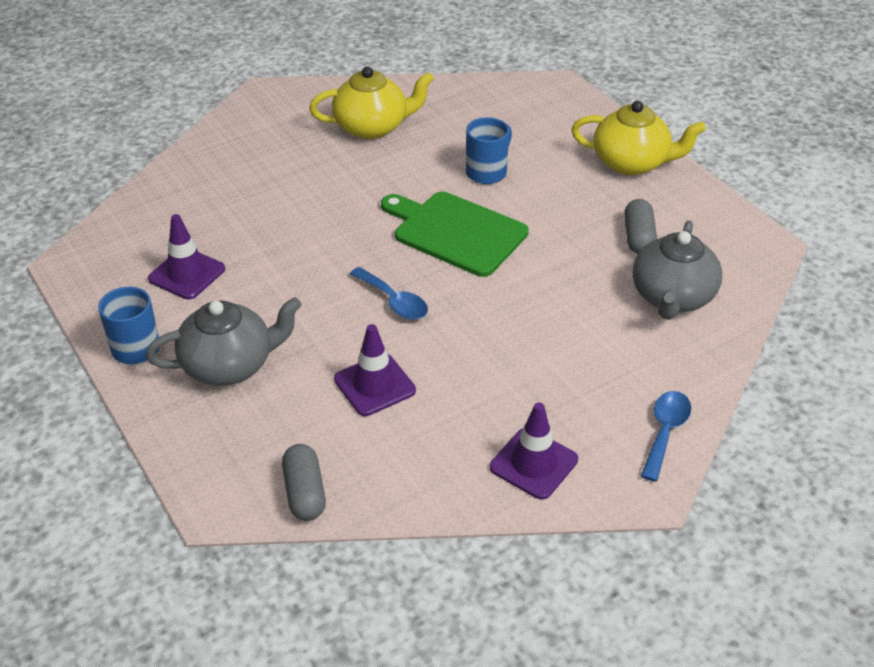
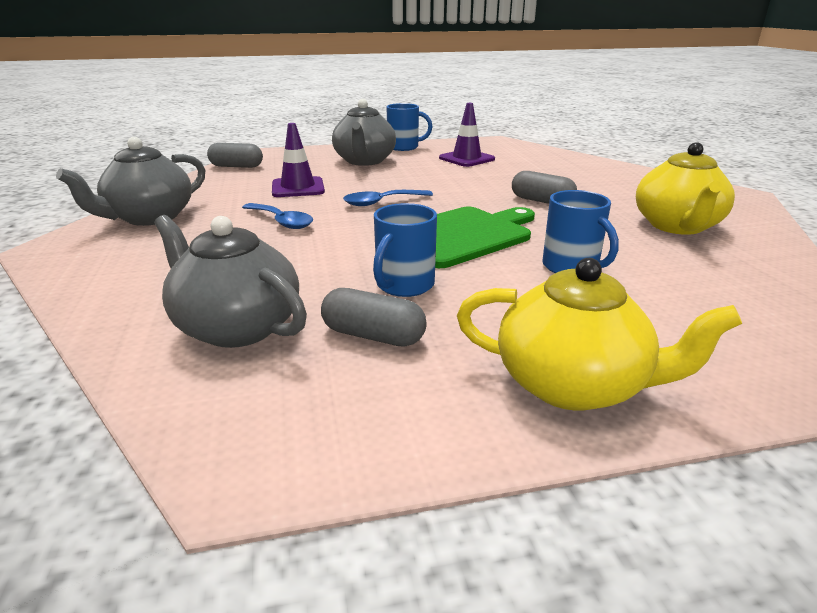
camera: 110 degrees right, 15 degrees down
(339, 198) = (541, 201): none -> grey capsule
(533, 463) = (149, 218): purple traffic cone -> grey teapot
(567, 241) = (404, 285): none -> blue mug
(632, 163) = (573, 385): yellow teapot -> yellow teapot turned 105 degrees counterclockwise
(665, 432) = (81, 270): blue spoon -> blue spoon (281, 222)

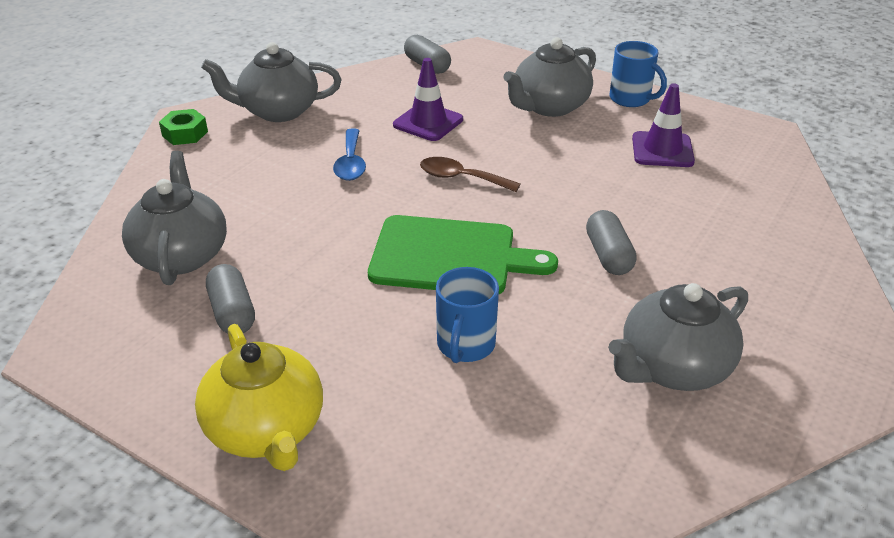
camera: 45 degrees right, 10 degrees up
(68, 258) = (185, 134): none -> green nut
(381, 202) = (461, 178): blue spoon -> brown spoon
(404, 285) = (319, 282): blue mug -> none
(677, 226) = (673, 368): yellow teapot -> grey teapot

